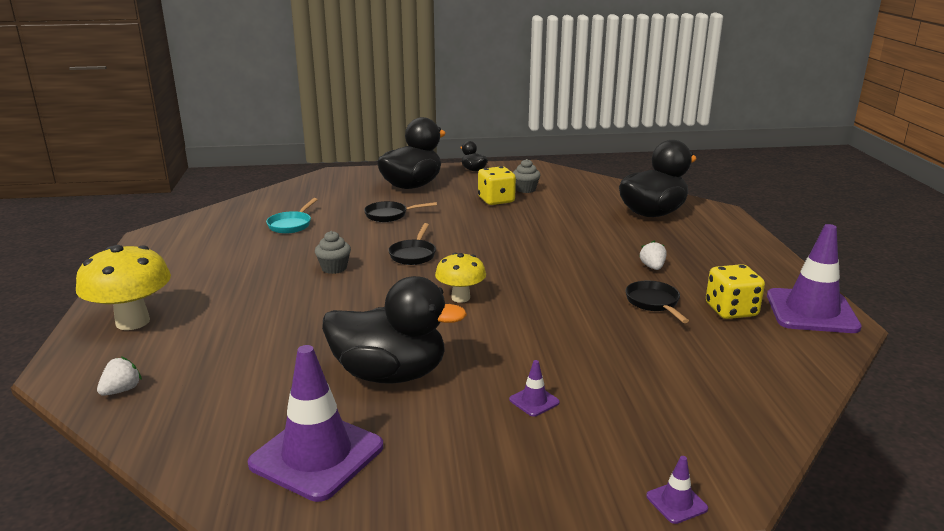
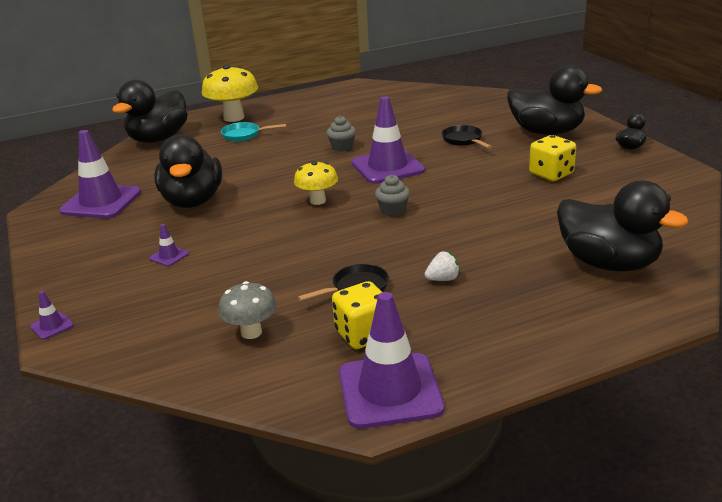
camera: 75 degrees right, 5 degrees up
(121, 390) = (158, 139): white strawberry -> black duck
(291, 225) = (410, 114): turquoise pan -> turquoise pan (244, 135)
(413, 254) = (387, 167): black pan -> purple traffic cone
(525, 189) = (602, 182): grey cupcake -> grey cupcake (393, 210)
(718, 362) = (251, 332): none -> grey mushroom

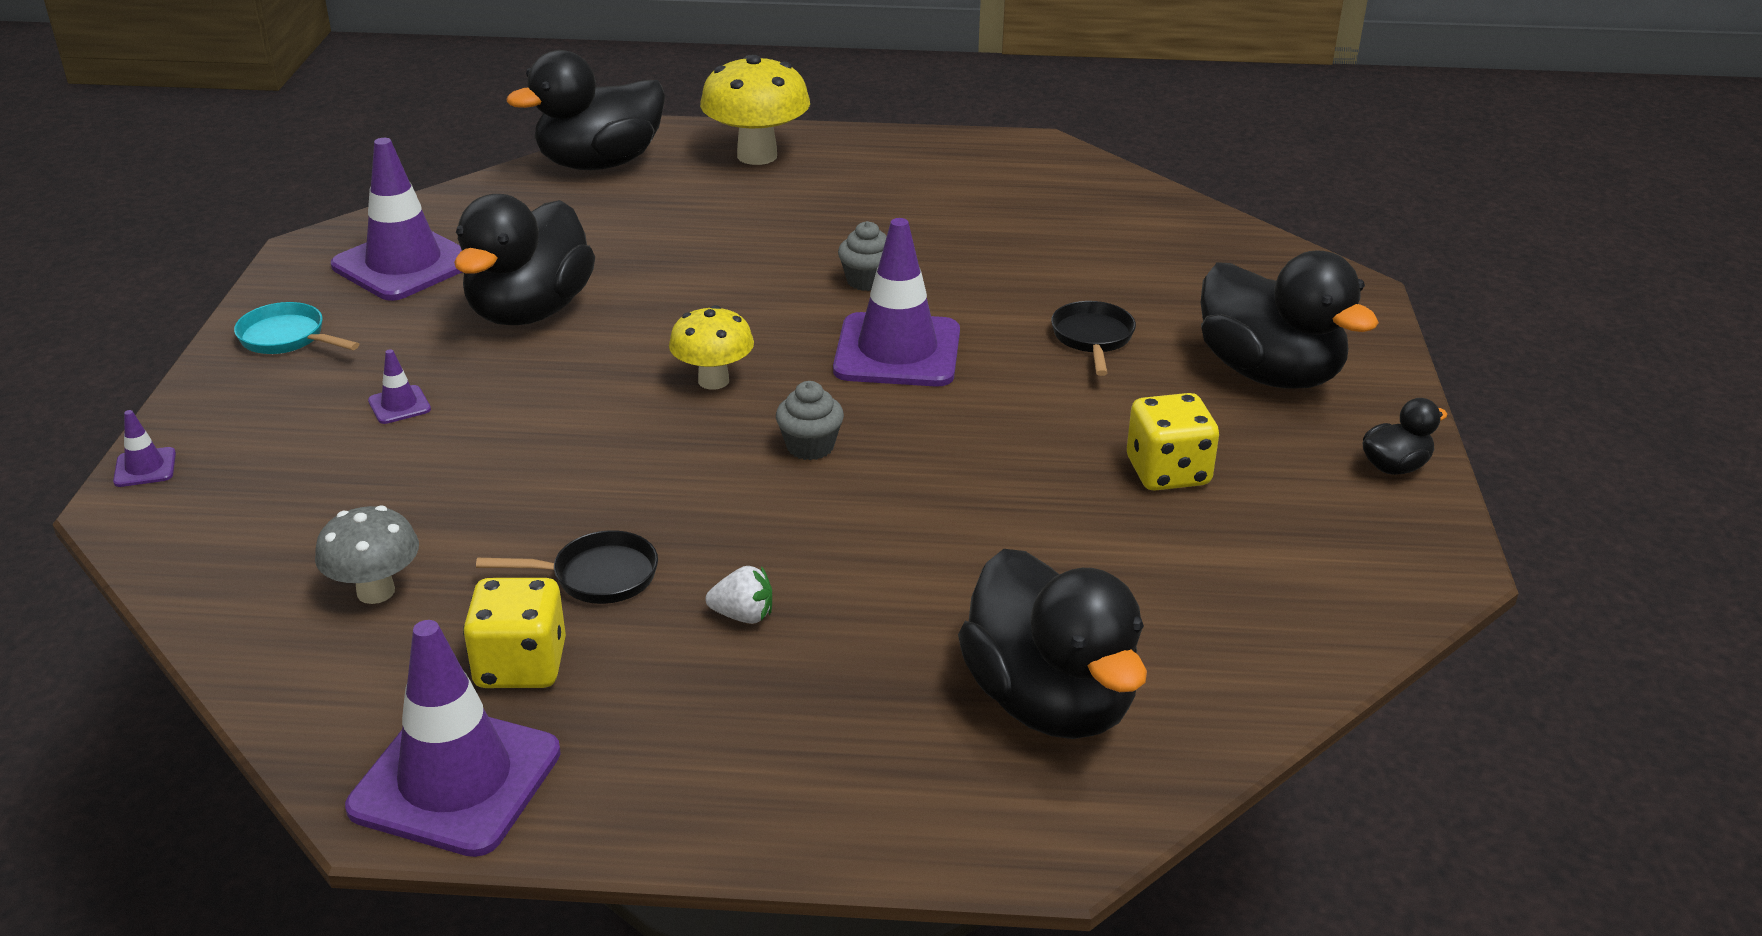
camera: 25 degrees right, 5 degrees up
(244, 135) = (736, 200): turquoise pan -> turquoise pan (287, 338)

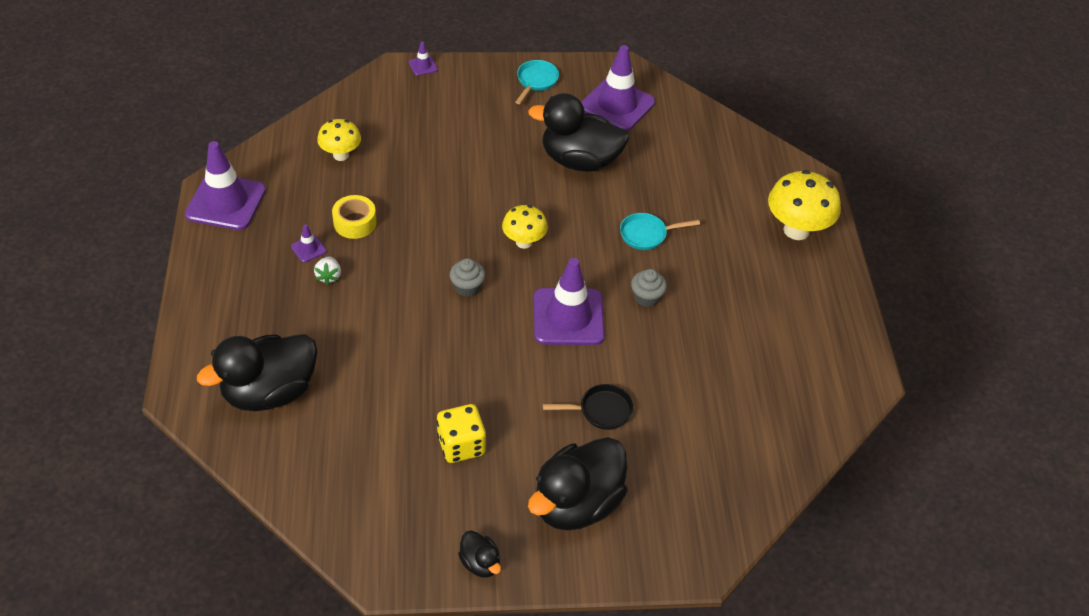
camera: 80 degrees right, 15 degrees up
(376, 591) = (341, 155): grey mushroom -> yellow mushroom
(399, 405) = (483, 132): purple traffic cone -> purple traffic cone (308, 249)
(520, 665) = (293, 208): yellow dice -> none
(597, 576) = (355, 223): black pan -> yellow tape
(600, 163) = (760, 160): black duck -> none
(730, 268) = (647, 234): none -> turquoise pan

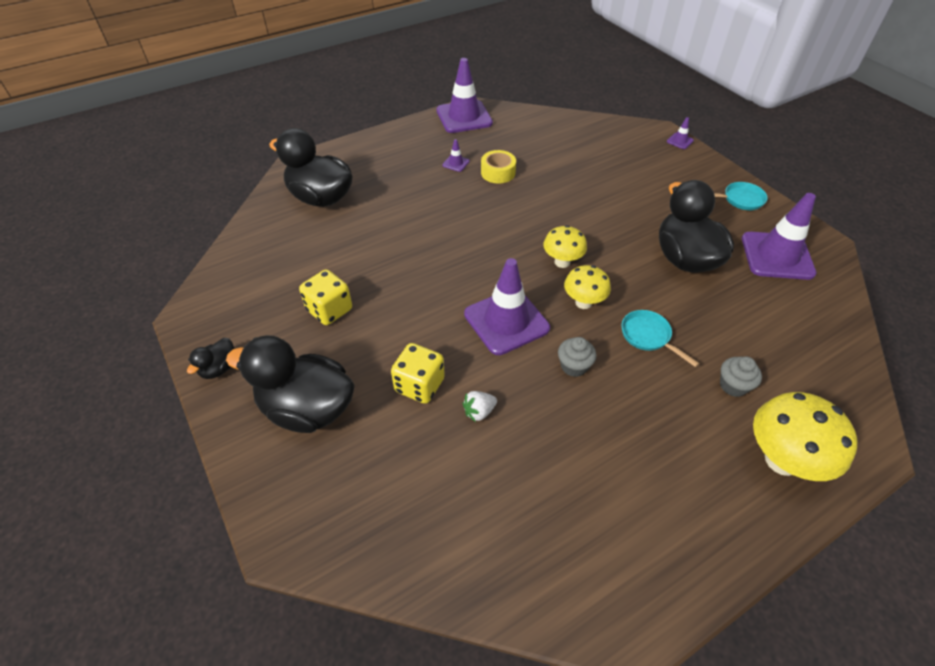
camera: 65 degrees right, 0 degrees up
(329, 276) = (439, 181): white strawberry -> white strawberry (479, 412)
(341, 155) = (552, 142): yellow mushroom -> yellow mushroom (583, 302)
(467, 287) = (487, 250): grey cupcake -> grey cupcake (733, 386)
(601, 411) = (419, 385): black pan -> yellow dice

